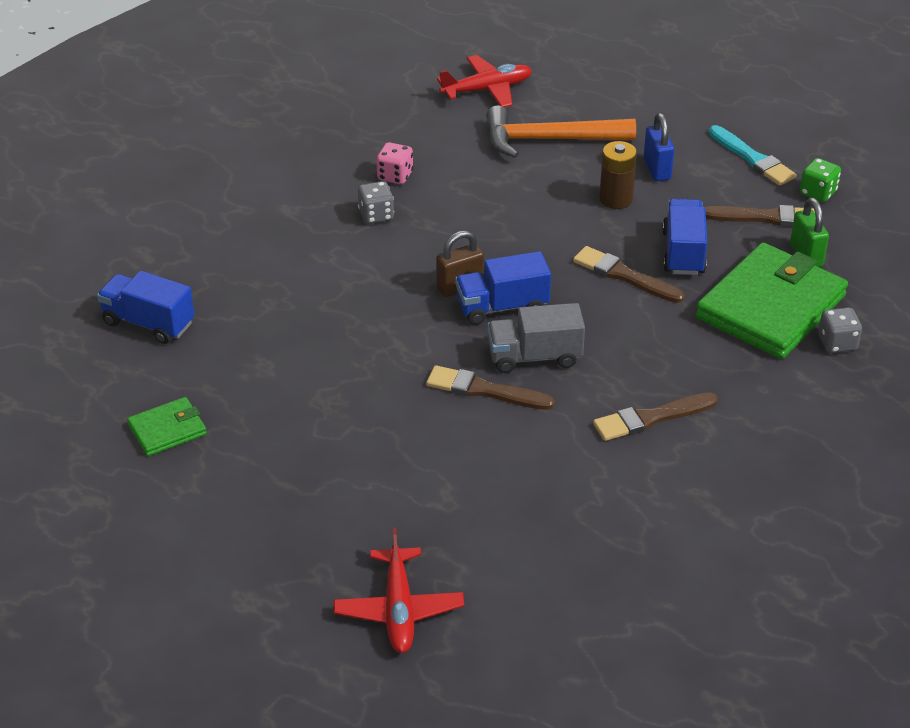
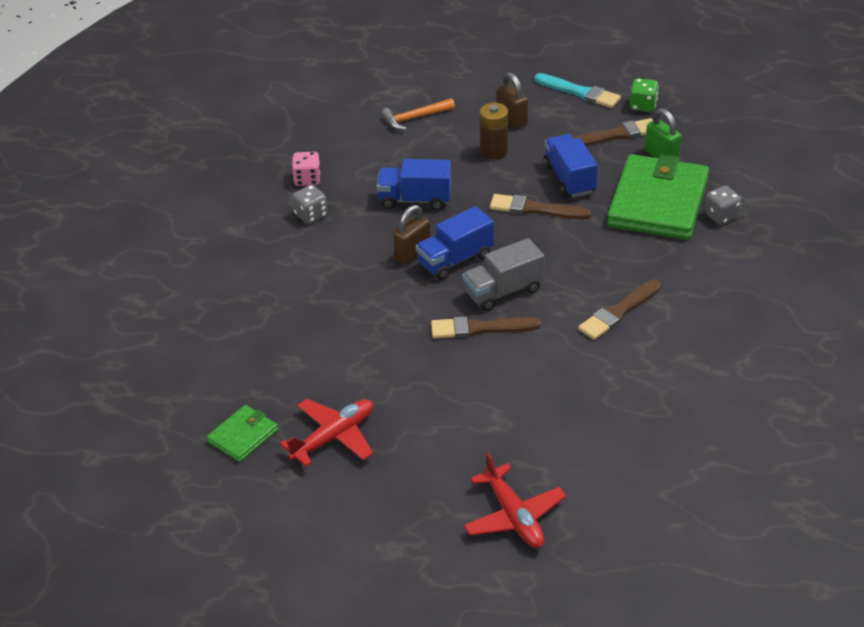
camera: 20 degrees left, 0 degrees up
(148, 323) = (173, 355): blue truck -> blue truck (415, 200)
(487, 89) = (341, 90): red plane -> red plane (334, 437)
(550, 140) = (415, 118): orange hammer -> orange hammer, size x0.58
(657, 169) = (512, 120): blue padlock -> brown padlock

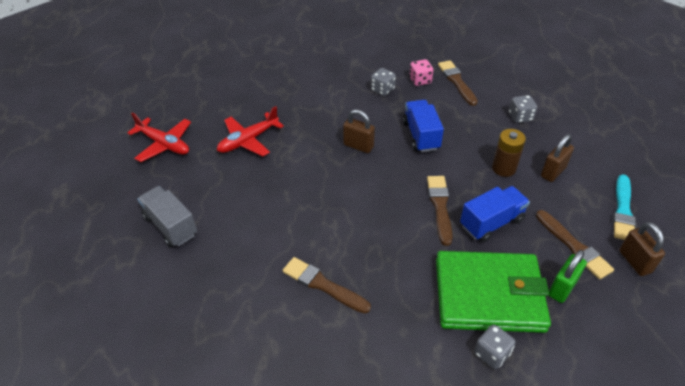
camera: 75 degrees right, 5 degrees up
(243, 436) = (164, 106): green wallet -> none
(415, 118) = (520, 117): orange hammer -> grey dice
(455, 260) = (359, 170): blue truck -> none
(480, 328) = (283, 198): brown brush -> brown brush (456, 81)
(503, 291) = (330, 204): grey truck -> grey truck (171, 226)
(514, 517) = (82, 252): red plane -> red plane (248, 140)
(643, 106) = (634, 262): green dice -> brown padlock

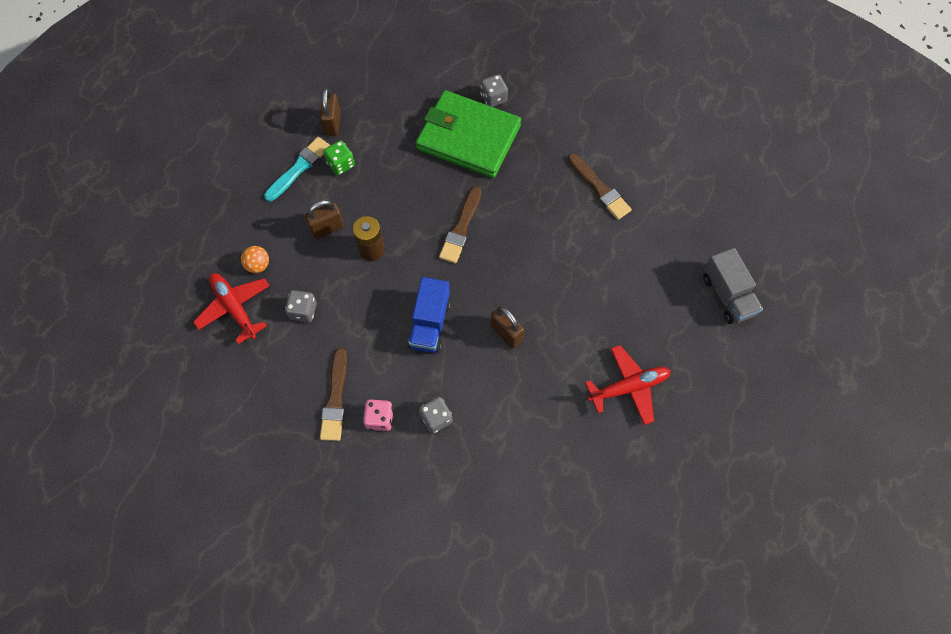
camera: 160 degrees left, 20 degrees up
(164, 144) = (729, 417): red plane -> red plane (234, 308)
(491, 223) = (424, 196): blue truck -> none
(562, 288) = (408, 123): green padlock -> none
(574, 246) = (370, 151): brown brush -> none
(580, 133) = (258, 265): none -> orange ball
(590, 226) = (341, 164): none -> green dice

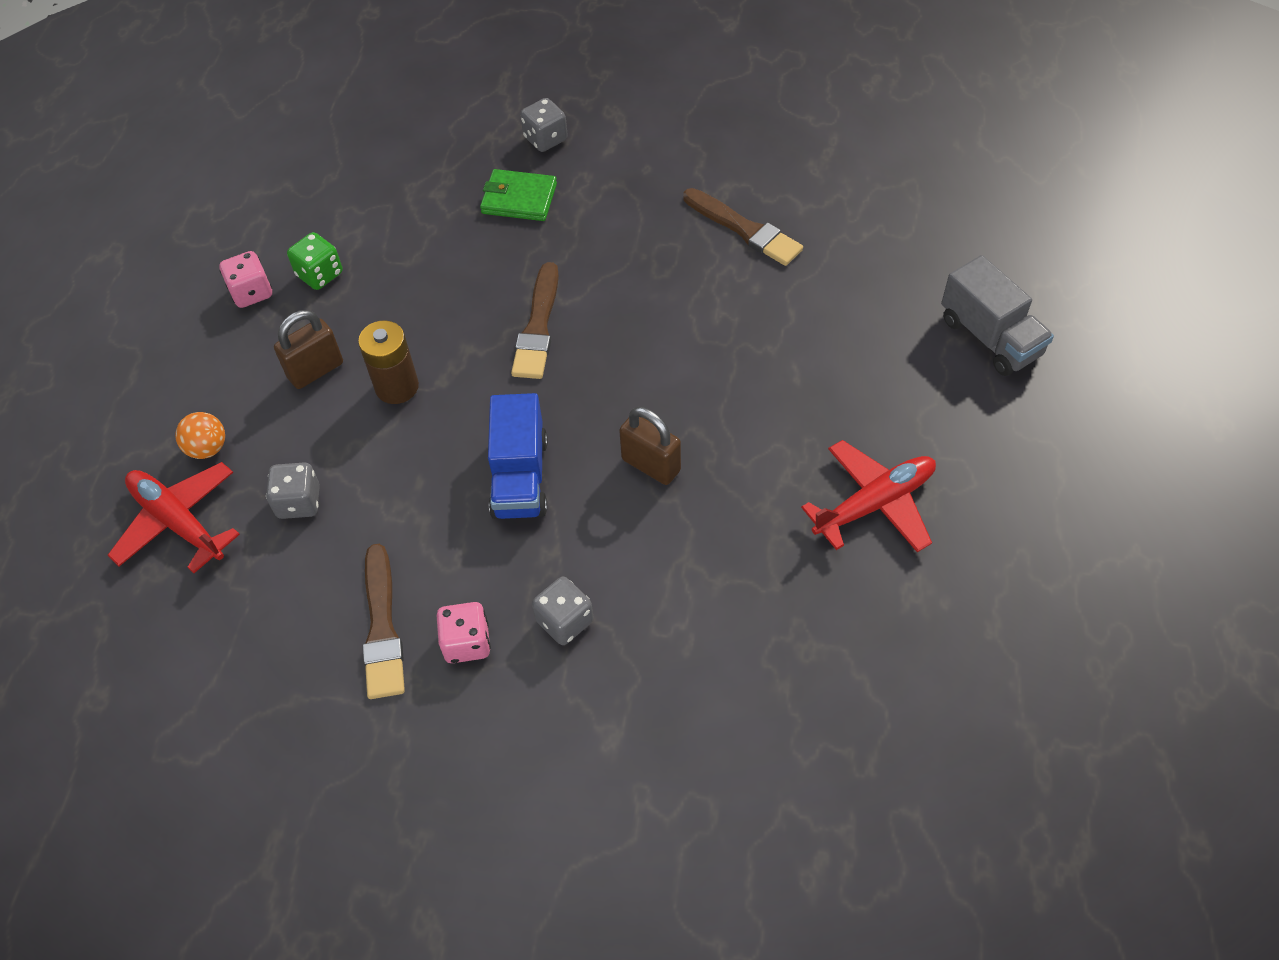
camera: 10 degrees left, 10 degrees down
(299, 168) = (251, 292): turquoise brush -> pink dice
(332, 123) = (295, 220): brown padlock -> none
(468, 137) = (519, 198): green wallet -> green wallet, size x0.48

